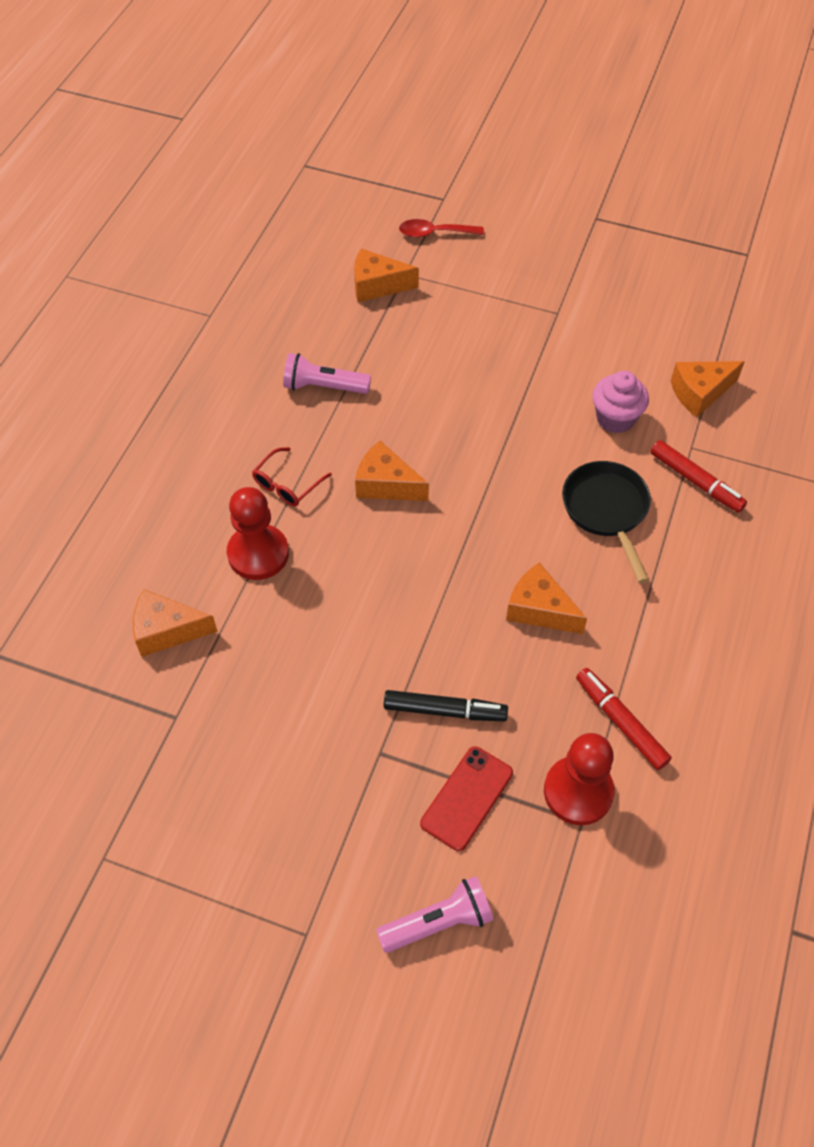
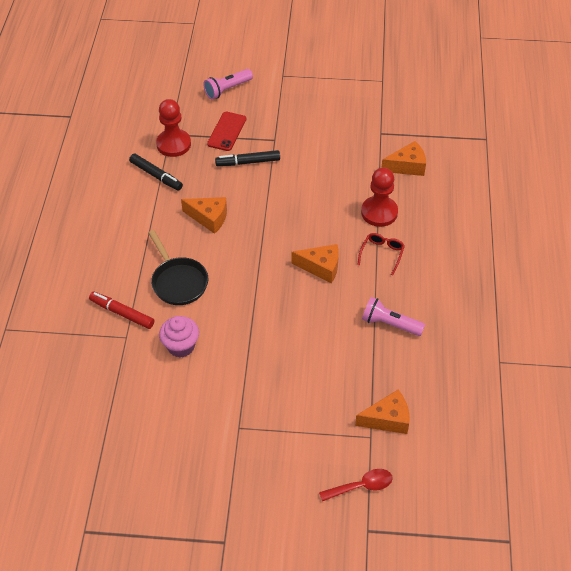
camera: 165 degrees right, 5 degrees down
(323, 387) = (390, 324): pink flashlight -> pink flashlight turned 150 degrees counterclockwise
(620, 722) = (156, 175): red marker -> black marker
(699, 393) = (122, 380): orange cheese -> none

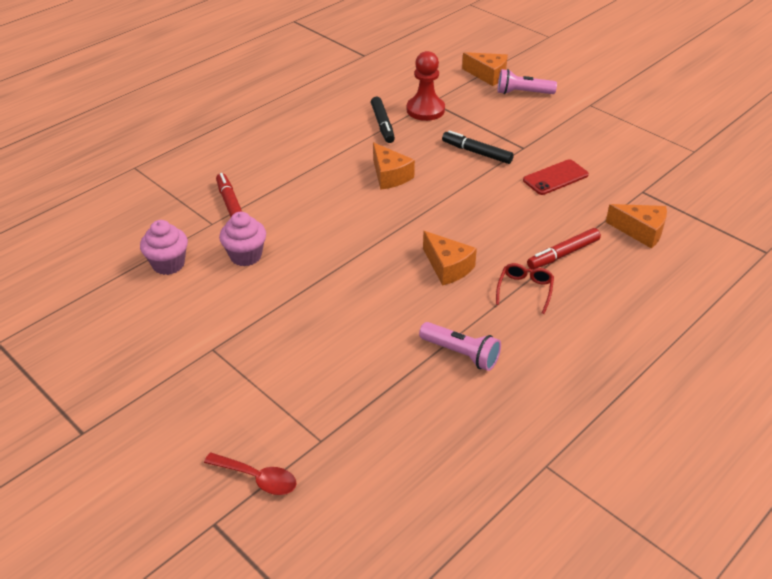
camera: 40 degrees right, 10 degrees down
(134, 389) = (168, 264): none -> pink cupcake
(178, 281) = (304, 208): black pan -> none
(227, 131) = (485, 122): red phone -> red phone (555, 178)
(379, 212) = (563, 254): red pawn -> red marker
(382, 254) = (525, 290): red glasses -> red glasses turned 45 degrees counterclockwise
(387, 419) = (357, 436): orange cheese -> orange cheese (488, 75)
(390, 324) = (461, 354): pink flashlight -> pink flashlight turned 150 degrees clockwise

